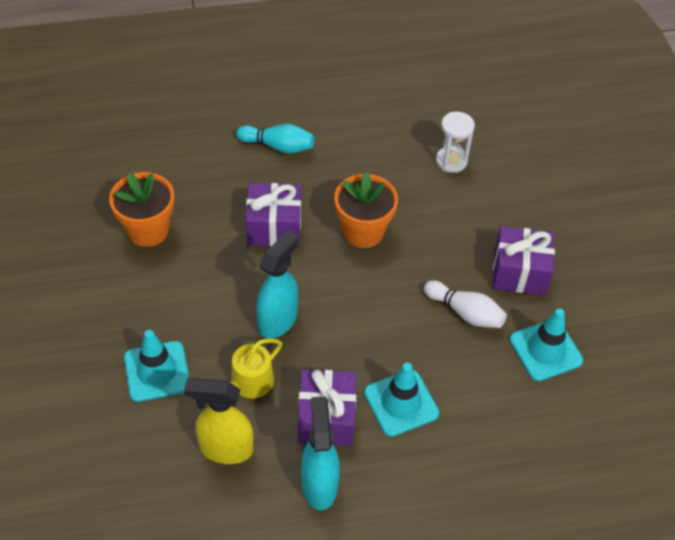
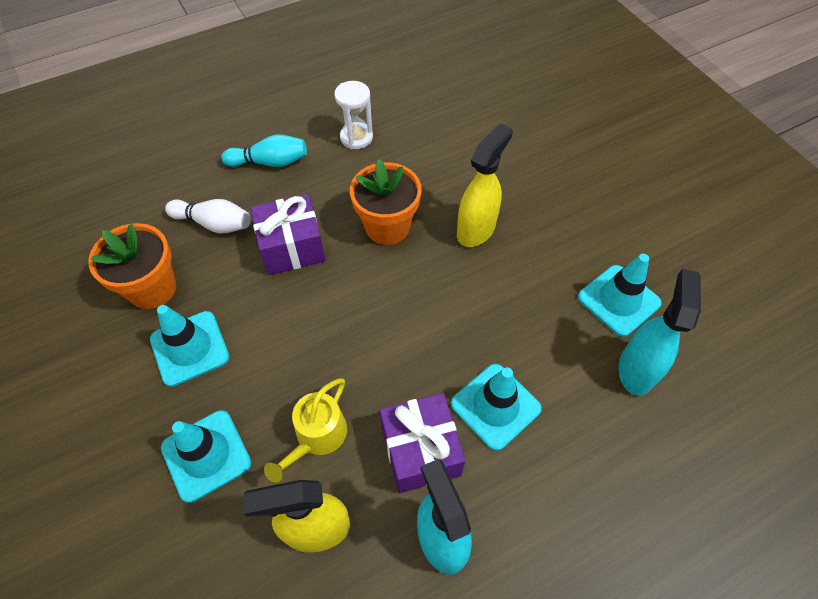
camera: 15 degrees left, 5 degrees up
(166, 287) = (190, 348): none -> turquoise traffic cone
(278, 320) = (329, 350): turquoise spray bottle -> turquoise spray bottle (636, 369)
(442, 255) = (476, 230): none -> yellow spray bottle
(451, 161) = (449, 134): white hourglass -> white hourglass (356, 137)
(465, 312) = (523, 283): white bowling pin -> white bowling pin (214, 224)
(519, 272) = (559, 226): purple gift -> none

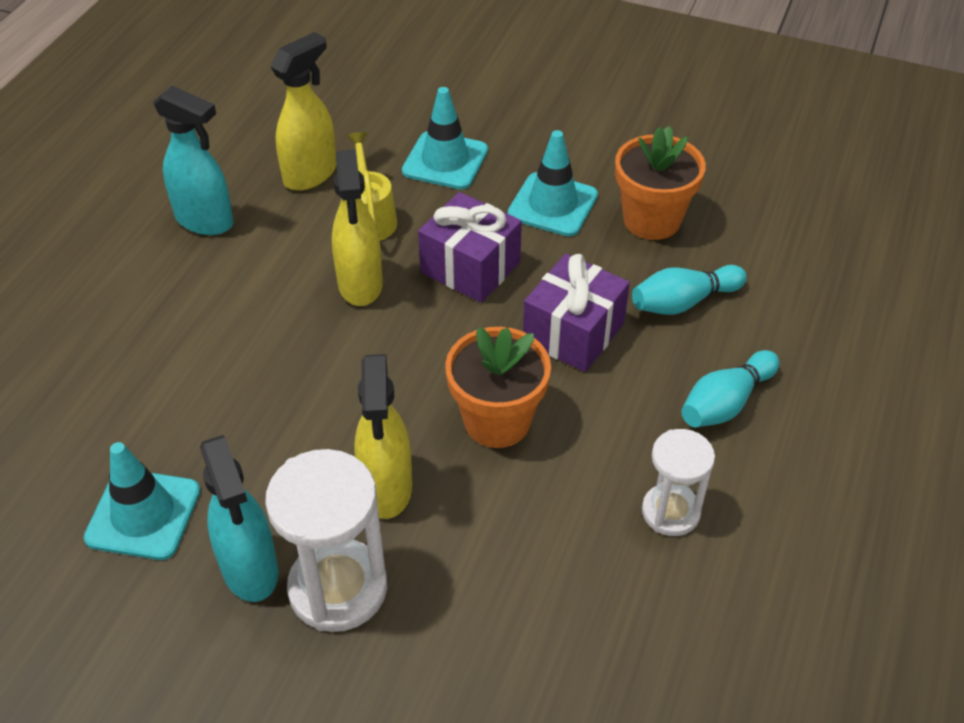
camera: 140 degrees right, 10 degrees down
(214, 224) = (683, 302): white bowling pin -> turquoise bowling pin
(378, 375) = (360, 285): none -> yellow spray bottle
(420, 451) = (269, 258): purple gift -> purple gift (470, 267)
(495, 406) = (223, 327): turquoise traffic cone -> none
(537, 200) = (338, 588): none -> white hourglass
(636, 369) = (86, 448): turquoise spray bottle -> turquoise spray bottle (250, 570)

